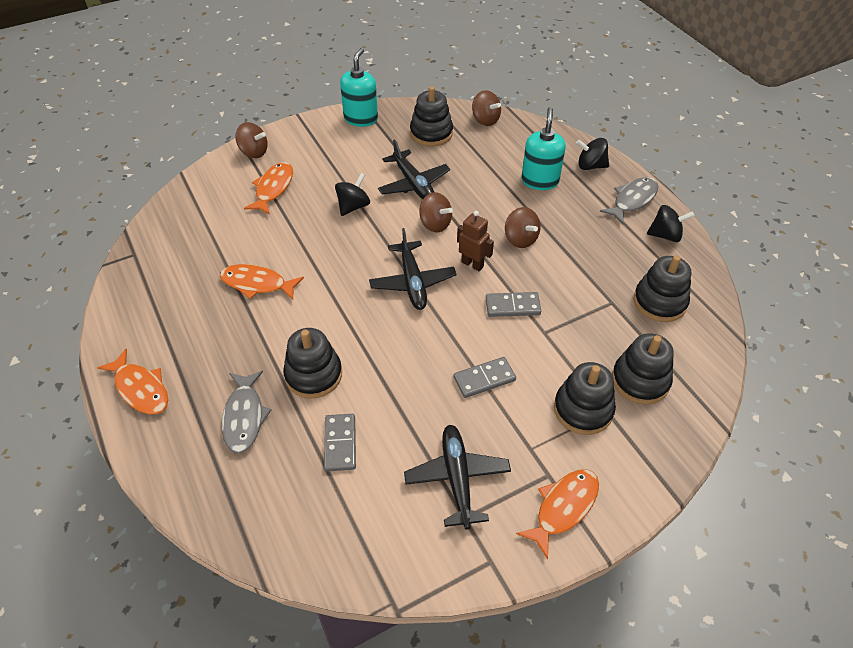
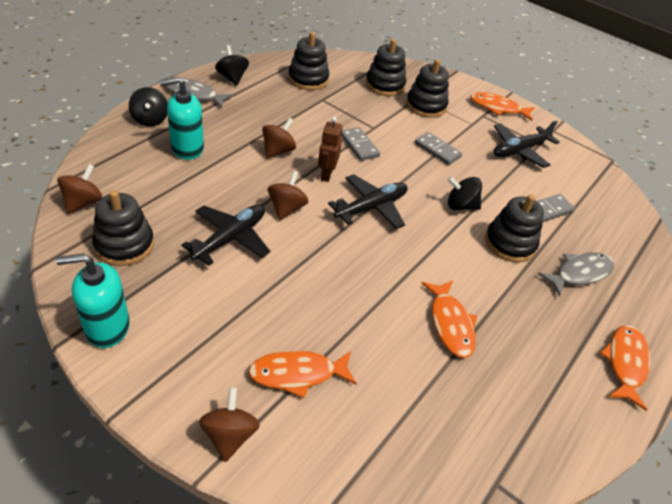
camera: 120 degrees left, 5 degrees down
(353, 206) = (292, 280): black spinning top -> black spinning top (460, 206)

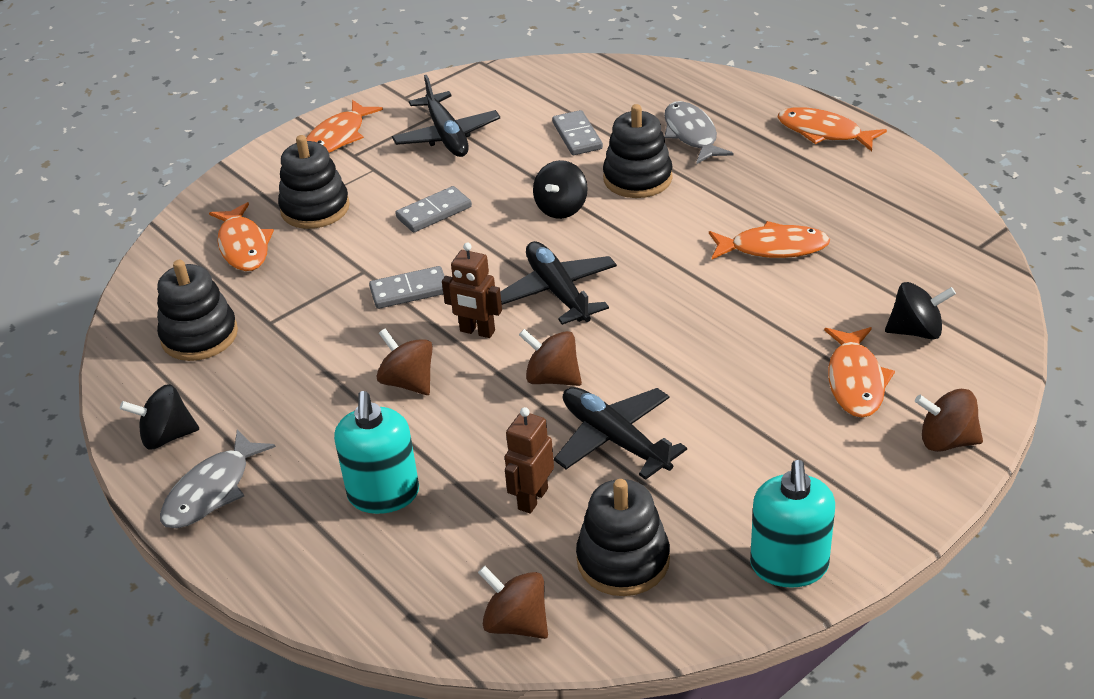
camera: 70 degrees left, 5 degrees down
(150, 120) = (284, 549): black spinning top -> black spinning top (916, 331)
(180, 204) = (532, 498): none -> brown robot
(385, 85) = (243, 246): black stacking toy -> orange fish

